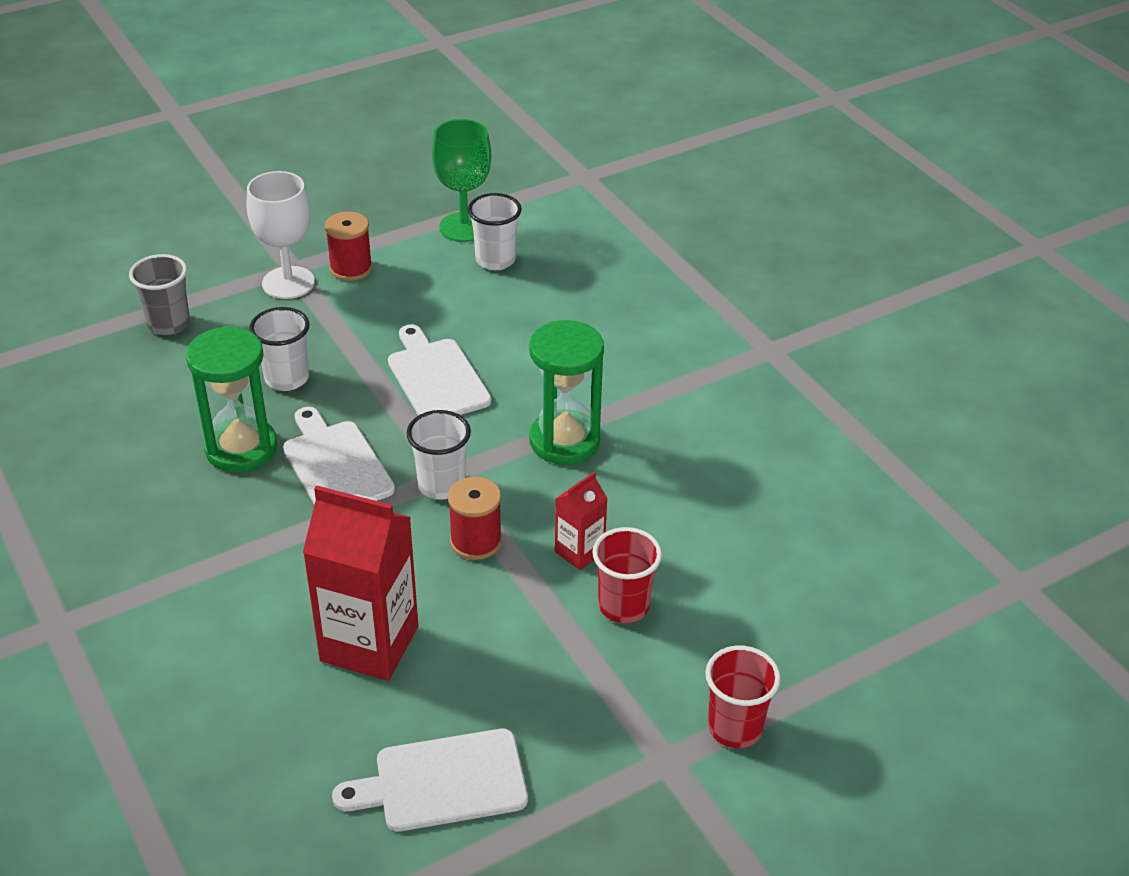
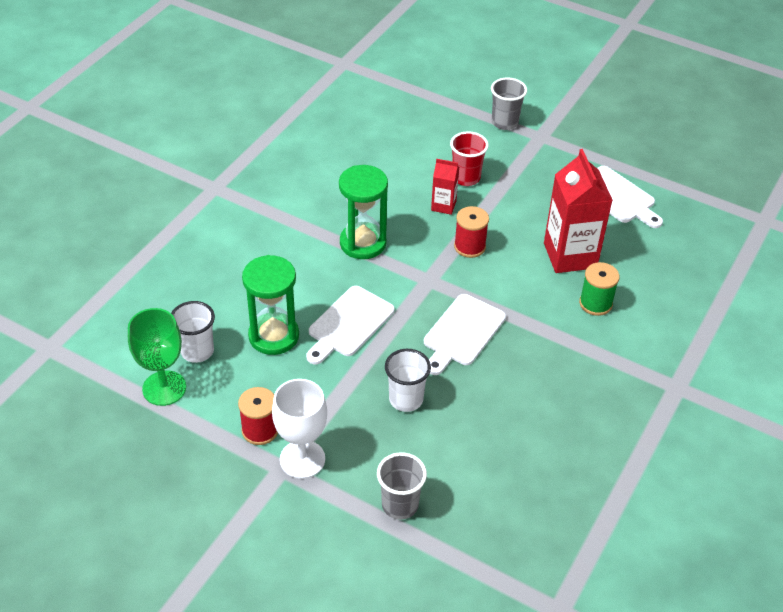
camera: 120 degrees left, 5 degrees up
(241, 448) = (485, 386): green hourglass -> green hourglass (274, 336)
(261, 621) = (595, 303): none -> green spool
(441, 485) = (440, 279): white cup -> none
(735, 728) = (504, 122): red cup -> grey cup

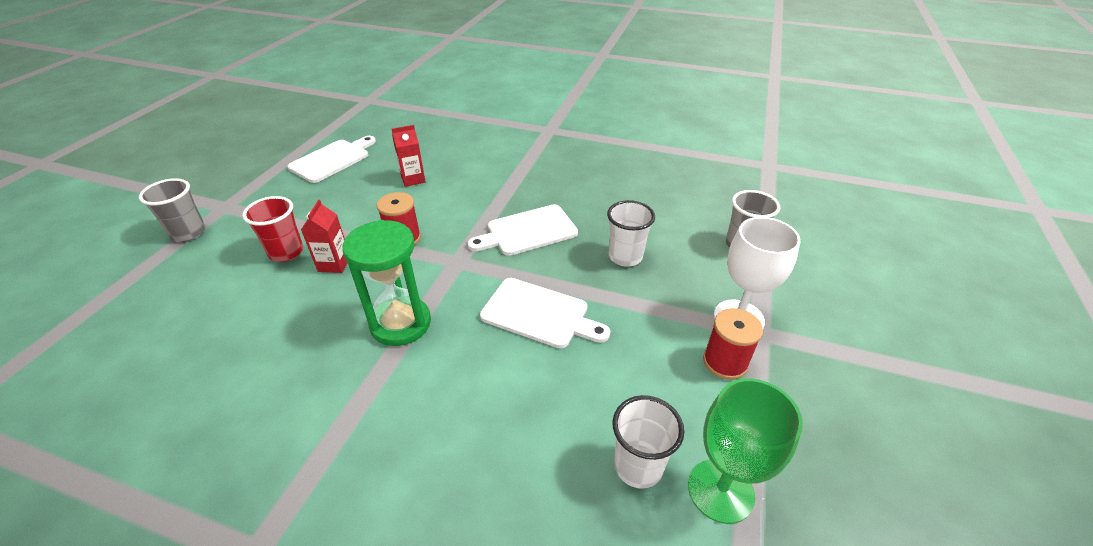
camera: 100 degrees left, 5 degrees down
(274, 336) = (580, 381): green hourglass -> none
(462, 333) = (527, 231): white cutting board -> white cutting board turned 135 degrees clockwise
(570, 255) = (413, 179): red carton -> red carton, size x0.51
(595, 303) = (472, 164): green spool -> none

